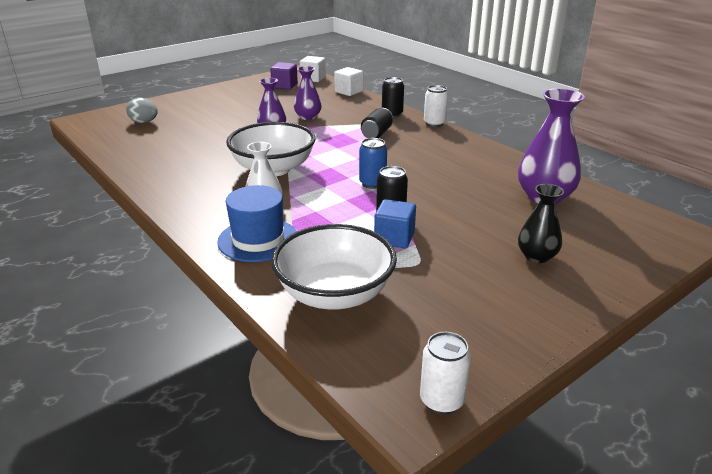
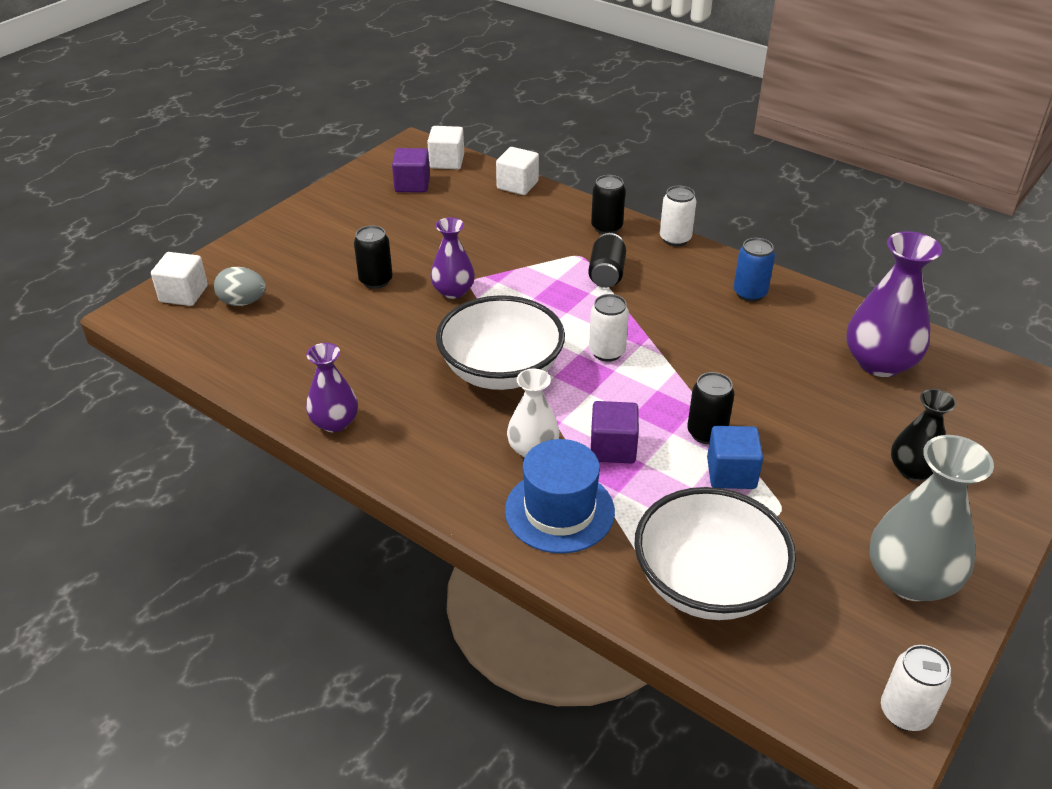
camera: 15 degrees left, 10 degrees up
(114, 115) = (184, 294): none -> white cube
(229, 122) = (376, 281): none -> black can
(308, 117) = (488, 252): purple vase -> purple vase (334, 422)
(319, 214) = (613, 448): none -> purple cube
(350, 168) = (607, 352): none -> white can
(372, 183) = (652, 377): blue can -> blue can (749, 293)
(497, 318) = (910, 579): none -> grey vase

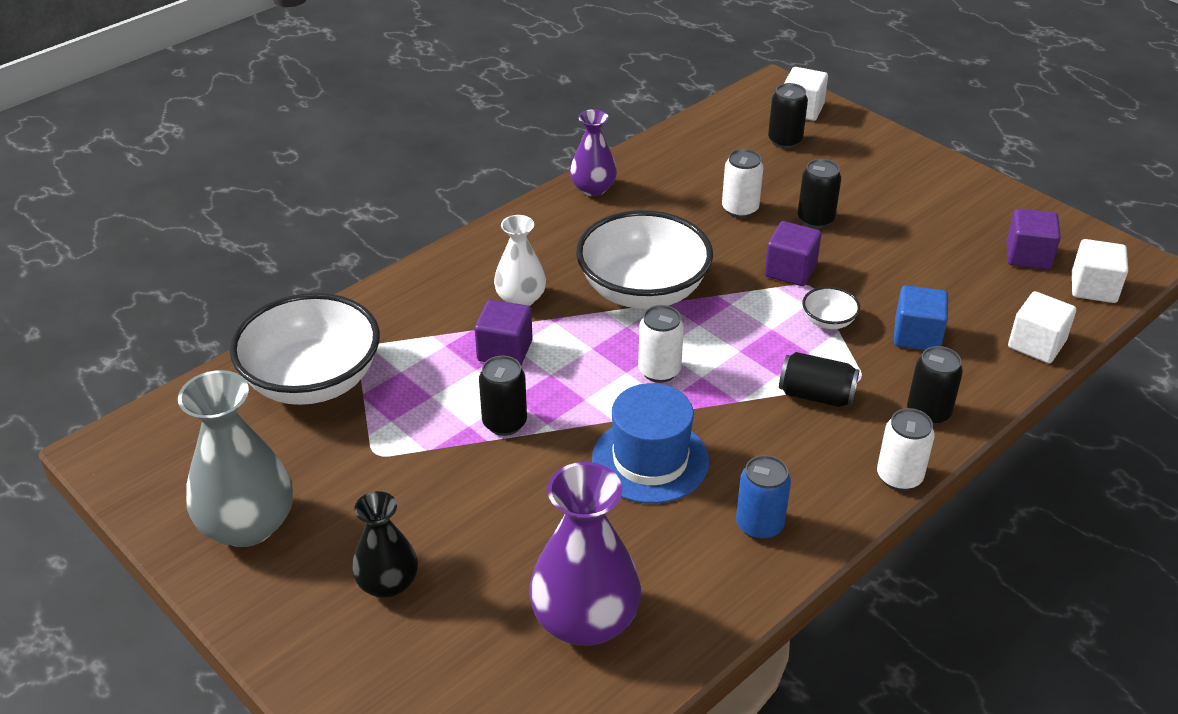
camera: 100 degrees right, 0 degrees up
(243, 302) = (785, 141): grey egg -> black can
(453, 291) = (790, 270): purple vase -> purple cube
(516, 270) = (828, 321): none -> white bowl
(559, 511) = (435, 305): blue hat -> blue hat (650, 460)
(731, 473) = (440, 428): blue cube -> blue cube (917, 335)
(905, 712) = (121, 470): white can -> white can (740, 209)

